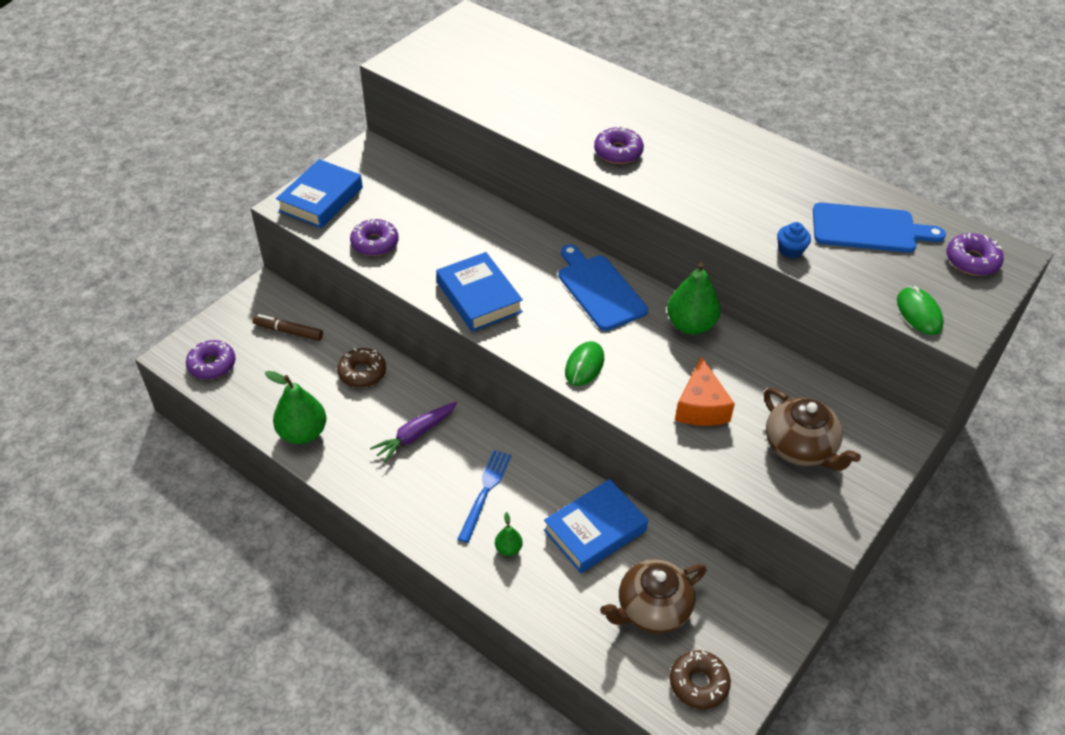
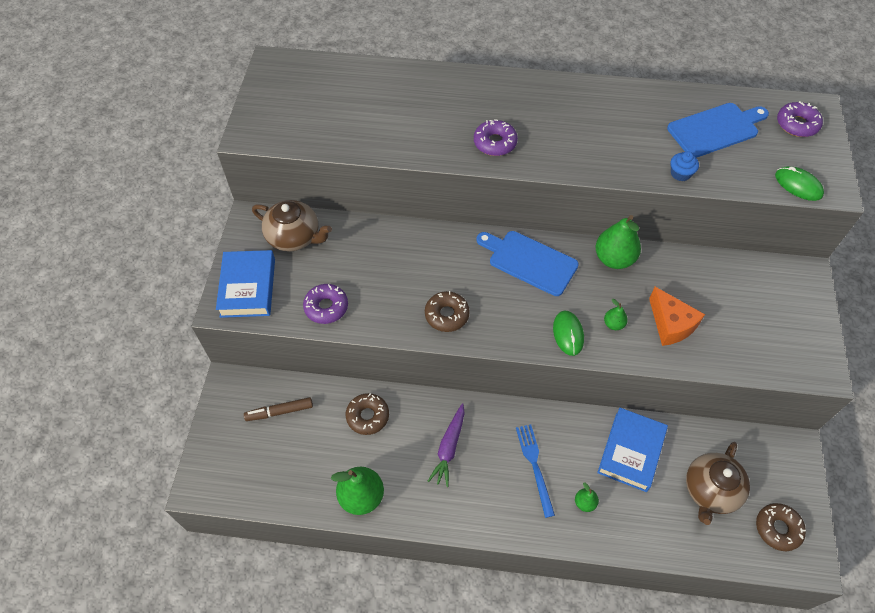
camera: 30 degrees left, 10 degrees up
(212, 365) = (238, 477): purple donut -> none
(479, 297) = (447, 315): blue book -> brown donut
(639, 379) = (613, 324): none -> green pear
(800, 447) = (755, 321): brown teapot -> brown teapot (294, 237)

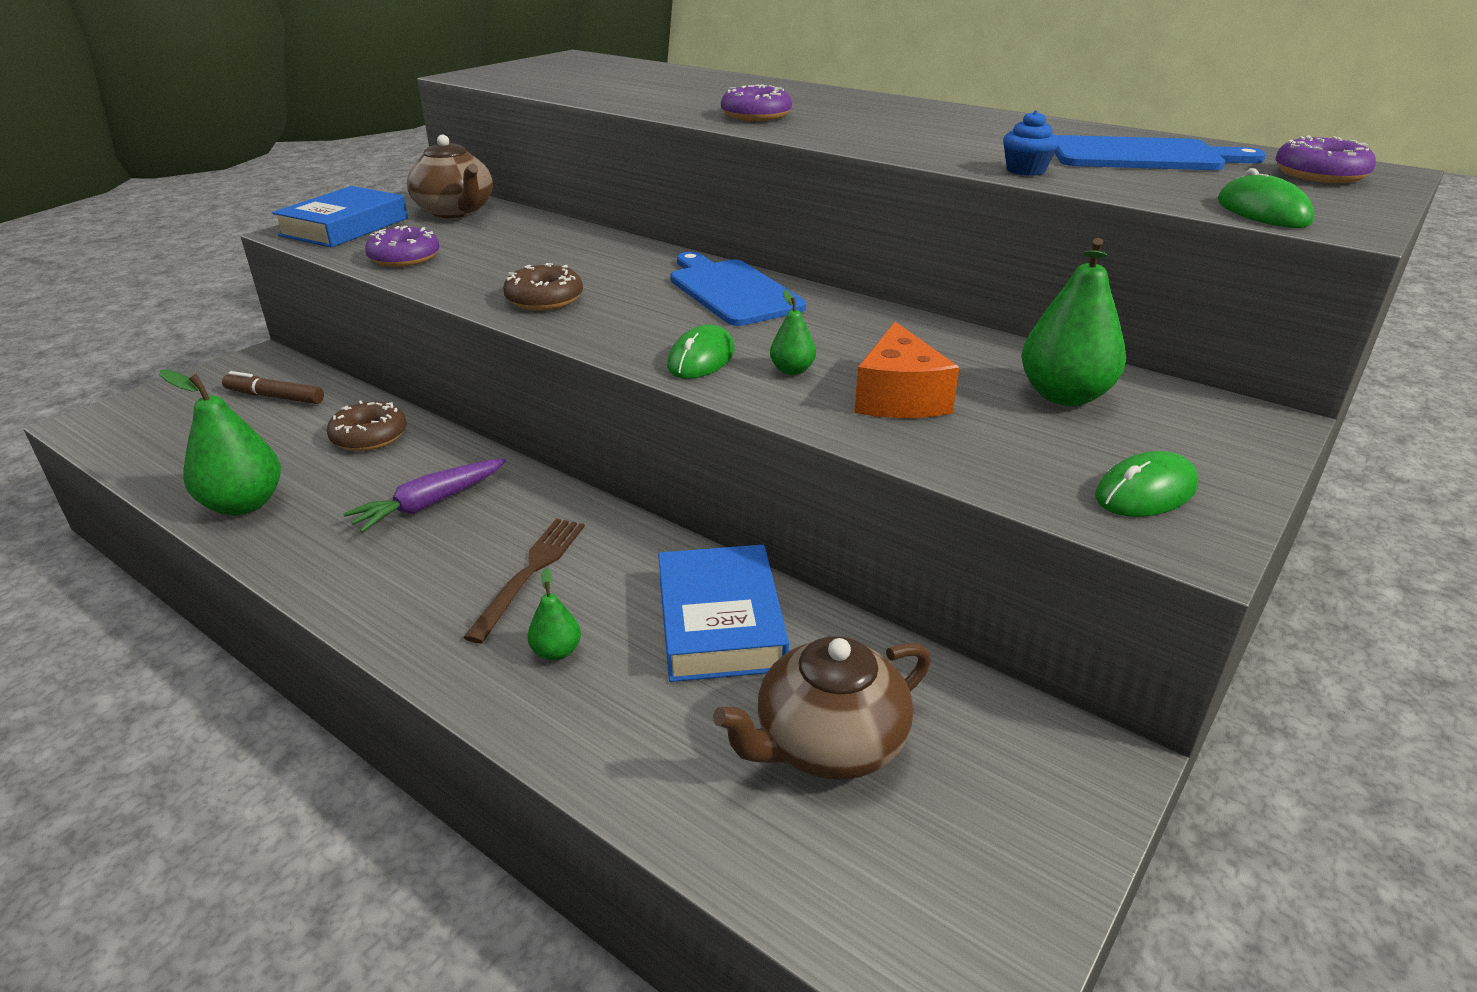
camera: 30 degrees right, 25 degrees down
(535, 466) = (530, 573): blue fork -> brown fork
(614, 259) = (874, 319): green pear -> green pear (1064, 396)
(631, 452) = (720, 622): blue book -> blue book turned 60 degrees counterclockwise
(777, 528) = (934, 883): brown donut -> none
(793, 347) = (1146, 492): none -> green mouse

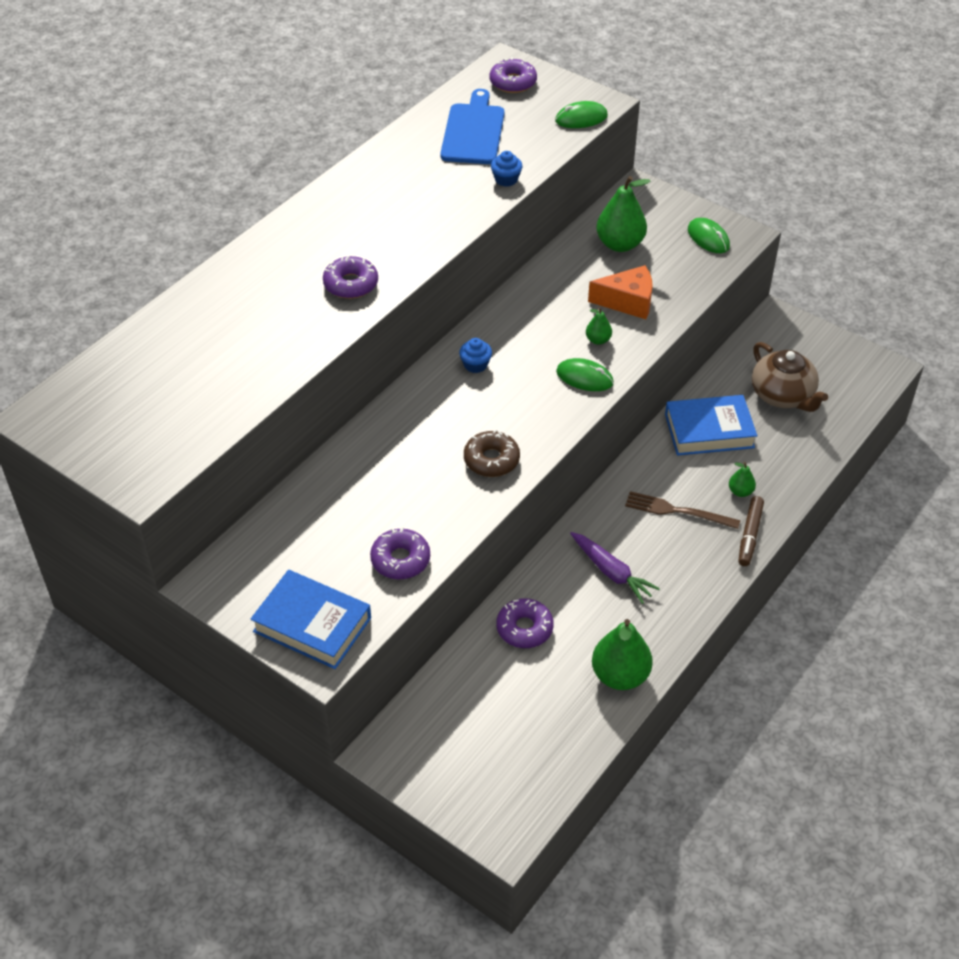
camera: 90 degrees left, 15 degrees up
(275, 397) = (459, 713): brown marker -> brown marker (749, 535)
(369, 436) = (524, 628): brown donut -> purple donut
(455, 211) = (273, 551): brown teapot -> none
(732, 291) = (475, 365): blue cutting board -> blue cupcake

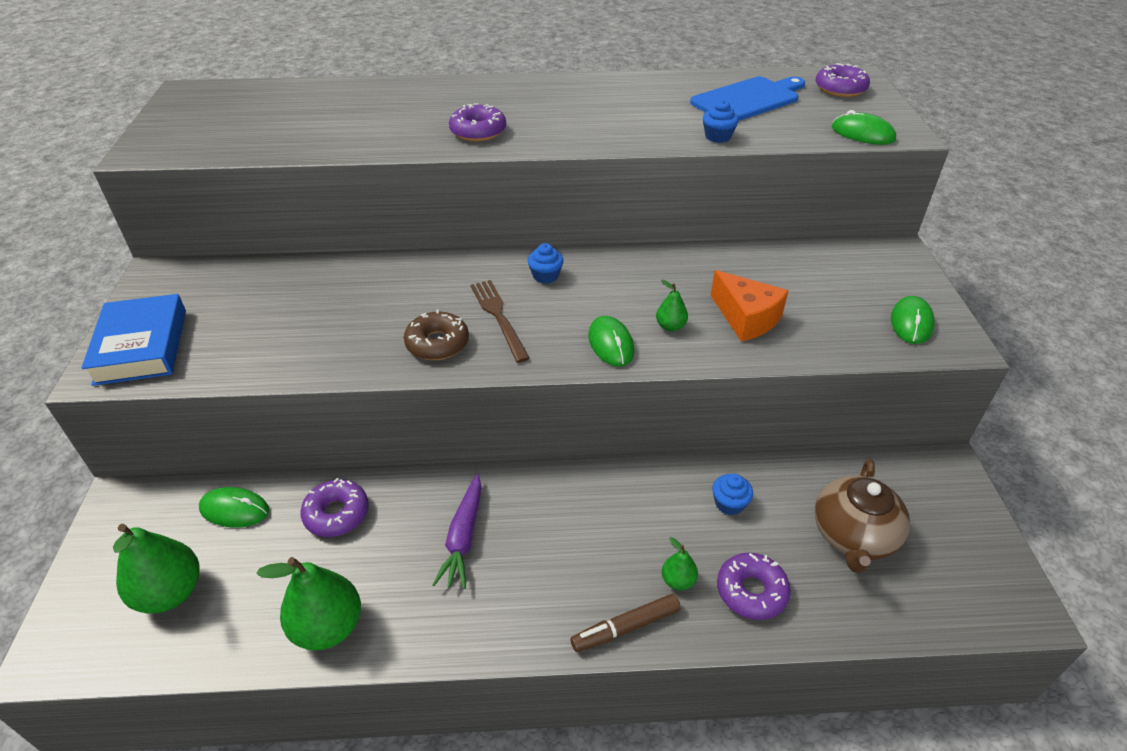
camera: 50 degrees right, 5 degrees down
(400, 560) = (259, 355): purple donut -> purple donut (751, 591)
(462, 684) = (234, 509): none -> green mouse
(620, 244) = (810, 275): green pear -> green pear (170, 593)
(678, 511) = (595, 543): brown fork -> brown fork (499, 317)
(709, 430) = (729, 503): blue book -> blue cupcake

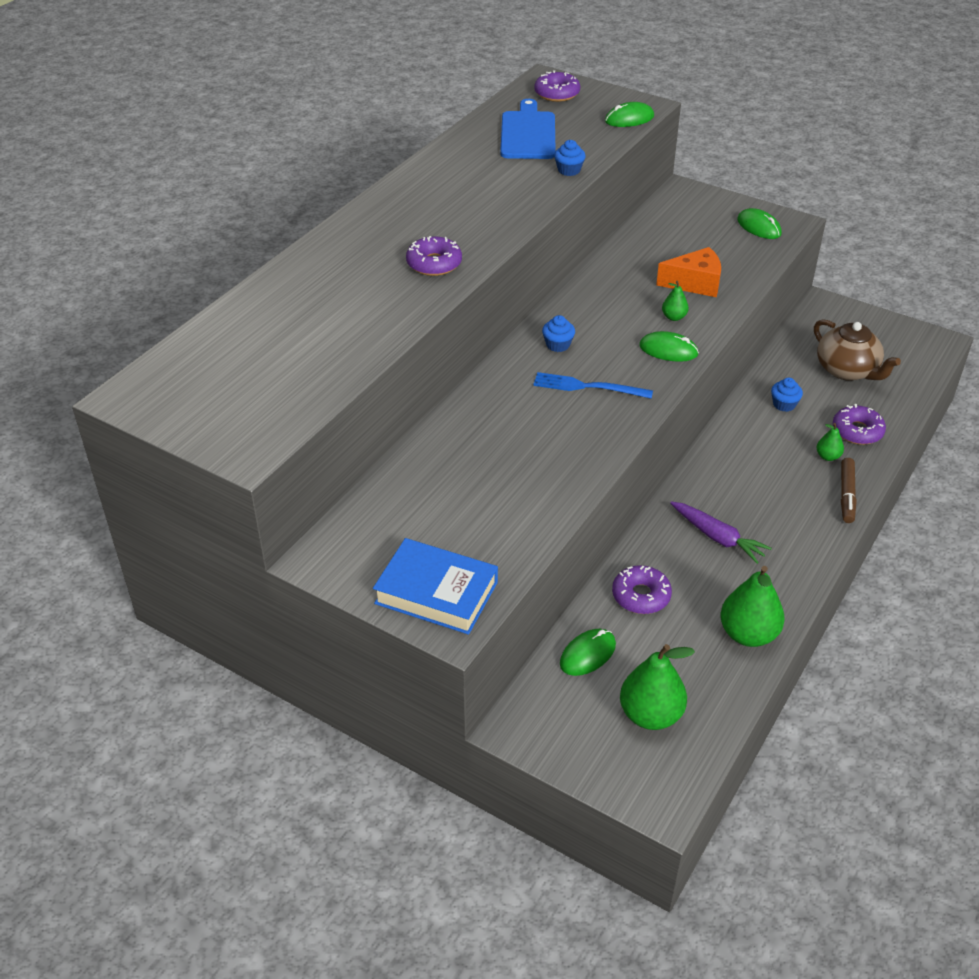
camera: 55 degrees left, 0 degrees up
(437, 343) = (592, 428): brown donut -> none
(499, 317) = (588, 387): brown fork -> blue fork

